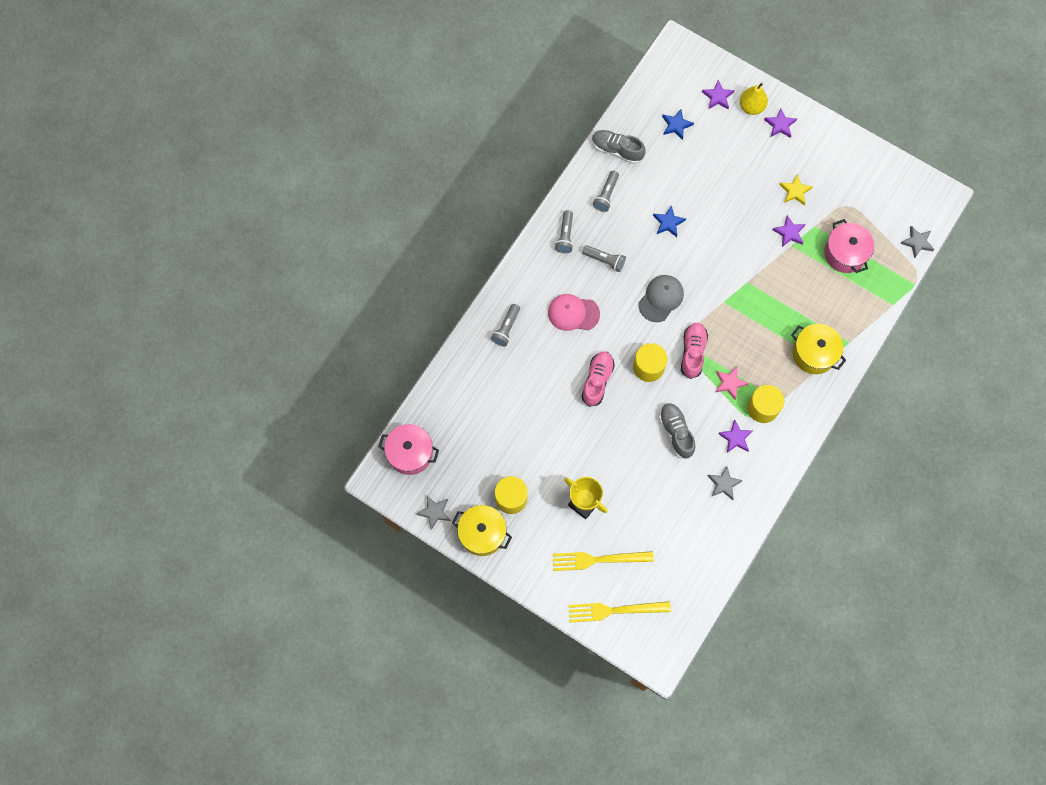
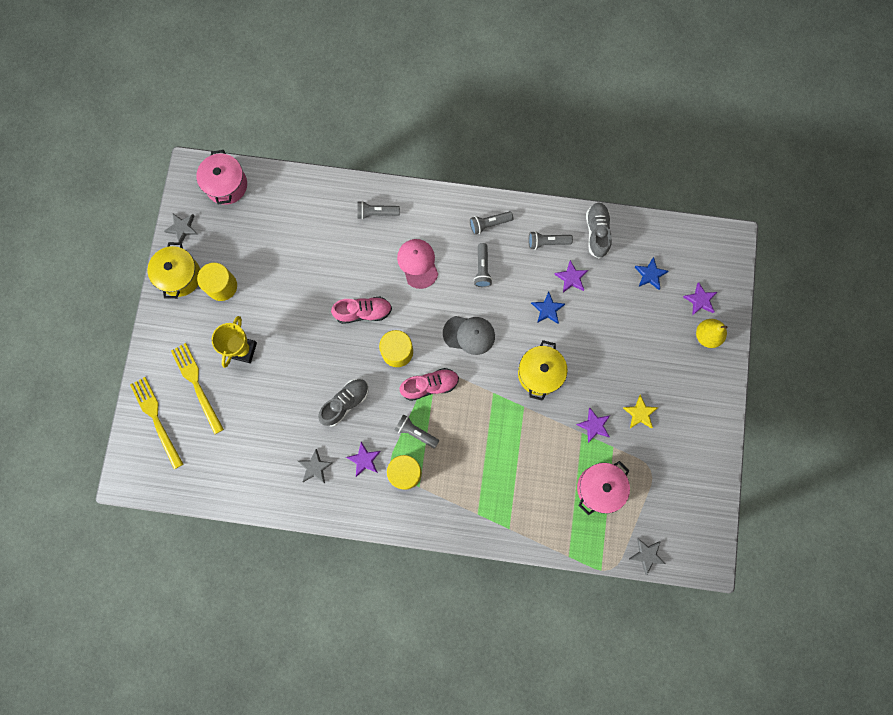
camera: 65 degrees right, 5 degrees up
(730, 383) = (415, 432): pink star -> grey flashlight
(780, 125) = (702, 370): purple star -> purple star (571, 278)
(814, 353) = (481, 499): yellow pot -> yellow pot (539, 373)

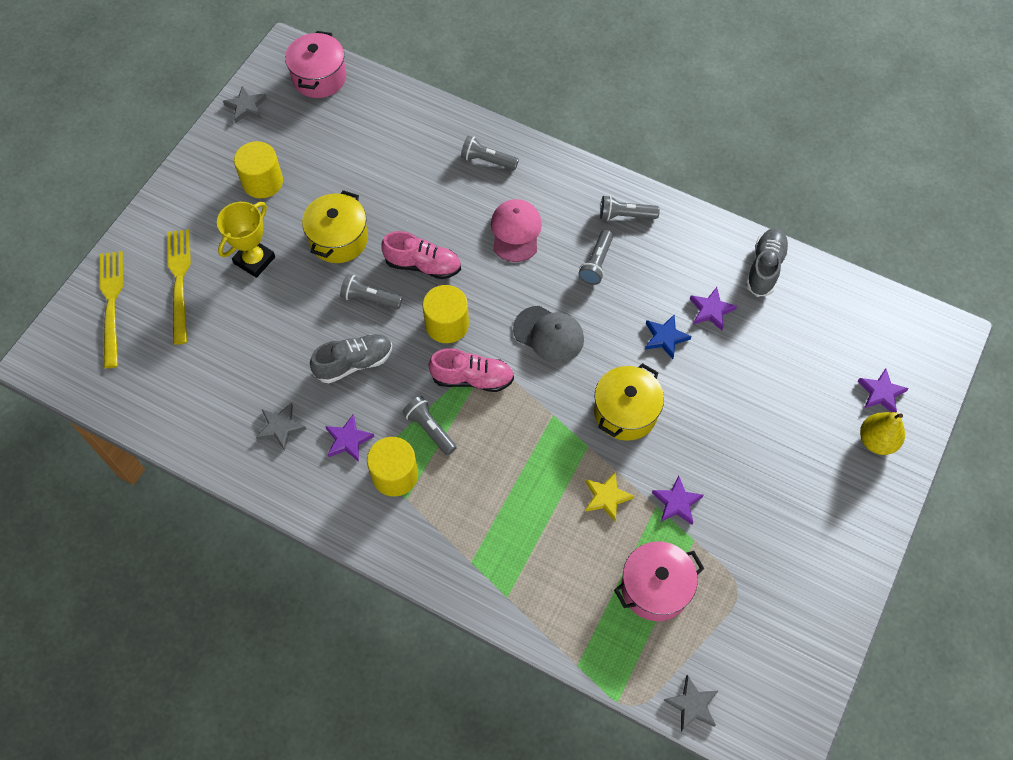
camera: 20 degrees right, 15 degrees down
(180, 276) = (218, 156): yellow pot -> yellow pot (338, 239)
(547, 242) = (694, 259): grey flashlight -> grey flashlight (369, 298)
(640, 413) = (747, 509): yellow star -> yellow star (606, 497)
(650, 275) = (820, 340): blue star -> none

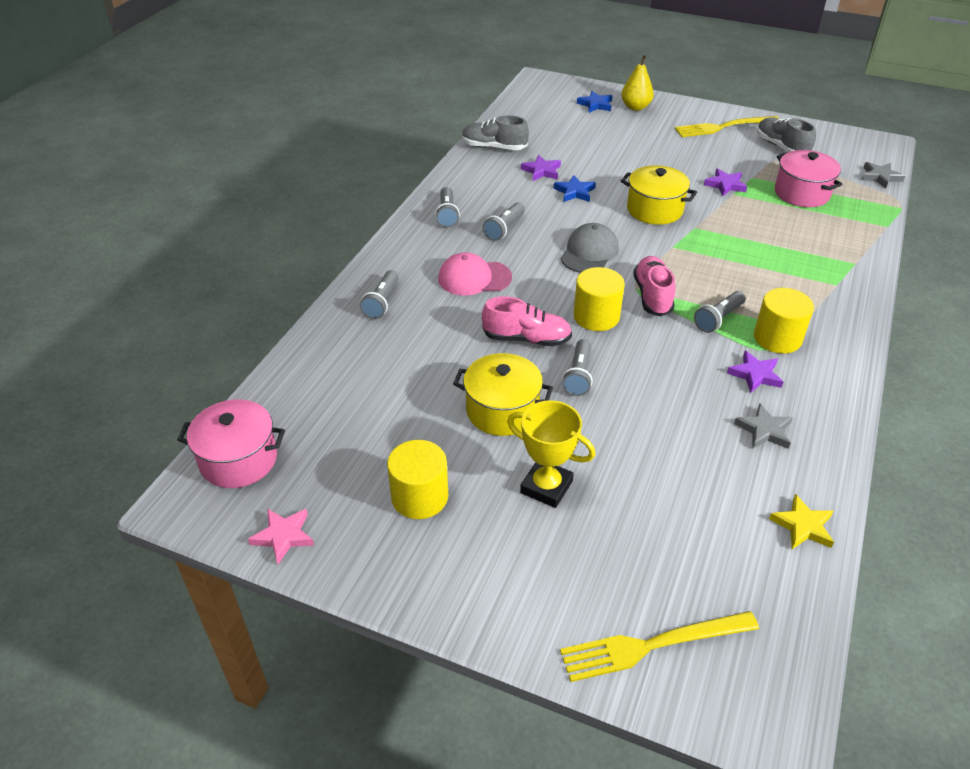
camera: 95 degrees left, 20 degrees down
(179, 281) = (596, 565): yellow fork -> yellow fork (724, 127)
(246, 107) = (283, 536): grey star -> pink star
(354, 363) = (663, 380): grey shoe -> grey shoe (781, 147)
(423, 265) = (527, 339): pink shoe -> pink shoe turned 90 degrees clockwise
(596, 263) = (504, 229): grey flashlight -> grey flashlight turned 105 degrees clockwise
(606, 497) = (737, 217): yellow star -> yellow star (802, 526)
(881, 393) = (595, 104): purple star -> blue star

